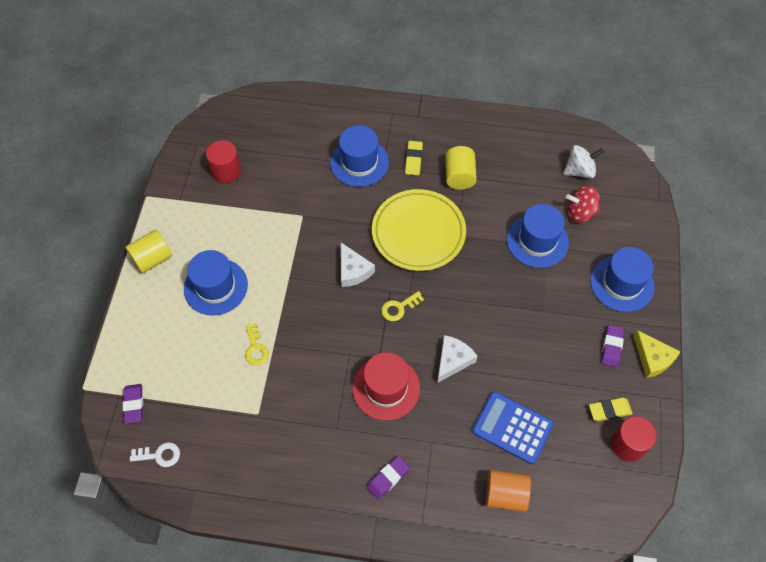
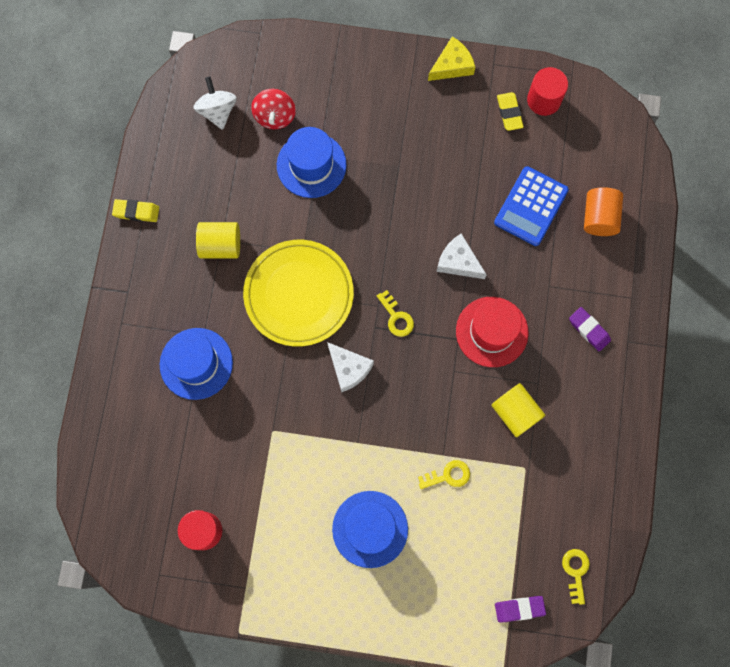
camera: 90 degrees left, 15 degrees up
(152, 259) = (331, 612): yellow cylinder -> yellow cylinder (515, 412)
(159, 455) = (575, 572): white key -> yellow key
(353, 271) = (349, 368): white cheese -> white cheese turned 75 degrees clockwise
(413, 160) = (194, 298): yellow eraser -> yellow eraser (136, 212)
(611, 347) = (440, 103): purple eraser -> none
(622, 283) = (365, 84): blue hat -> none

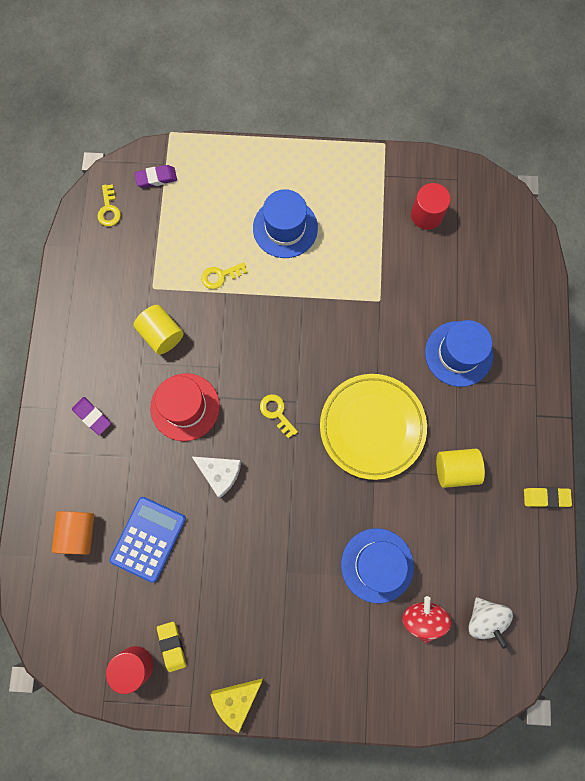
camera: 175 degrees right, 0 degrees up
(349, 368) = (317, 361): white cheese -> none

